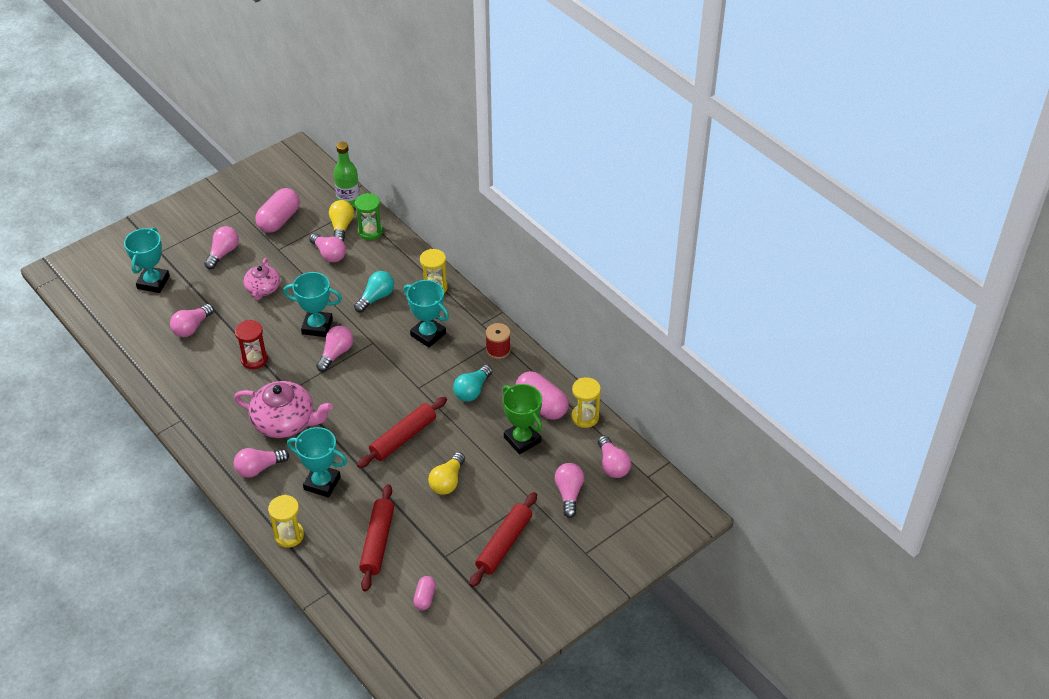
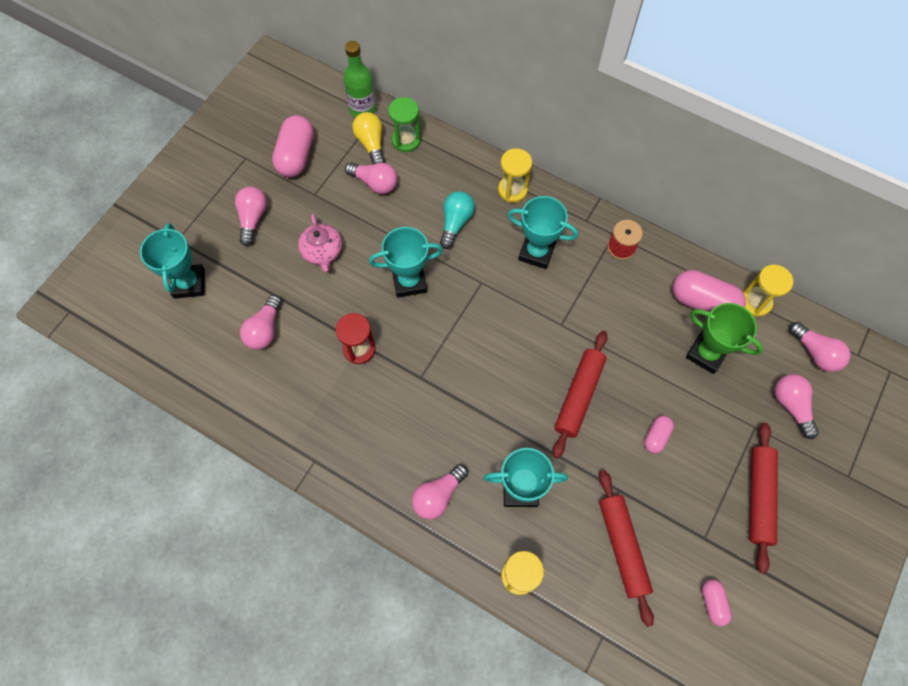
camera: 20 degrees left, 20 degrees up
(285, 422) = (436, 421): pink teapot -> none
(336, 354) = (448, 310): pink light bulb -> none
(447, 481) = (656, 437): yellow light bulb -> pink capsule
(472, 390) = (621, 308): turquoise light bulb -> none

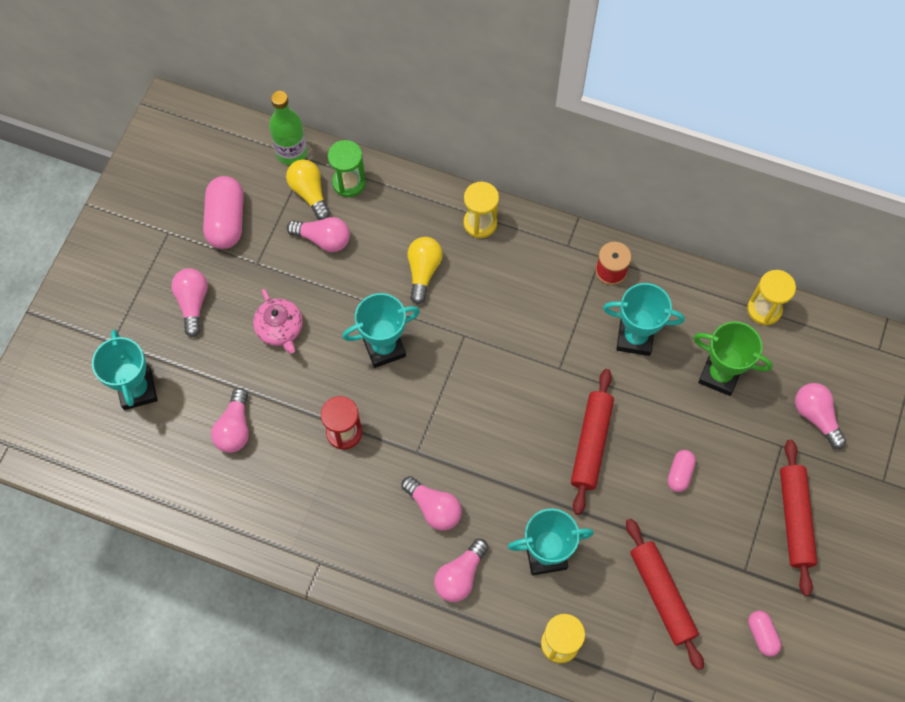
camera: 10 degrees left, 0 degrees up
(455, 223) = (423, 271): turquoise light bulb -> yellow light bulb
(536, 252) = (519, 291): turquoise trophy -> turquoise trophy (635, 338)
(703, 302) = (708, 318): pink capsule -> none
(815, 353) = (834, 355): pink light bulb -> pink light bulb (434, 508)

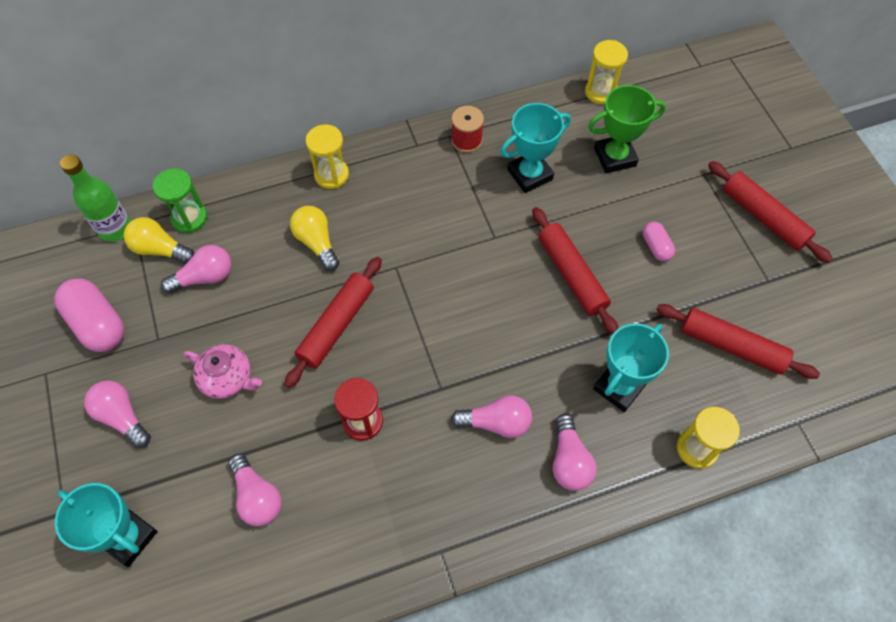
camera: 40 degrees left, 5 degrees down
(384, 347) = (336, 325): turquoise trophy -> red rolling pin
(762, 635) = (826, 317): pink capsule -> none
(816, 416) = (706, 138): pink light bulb -> none

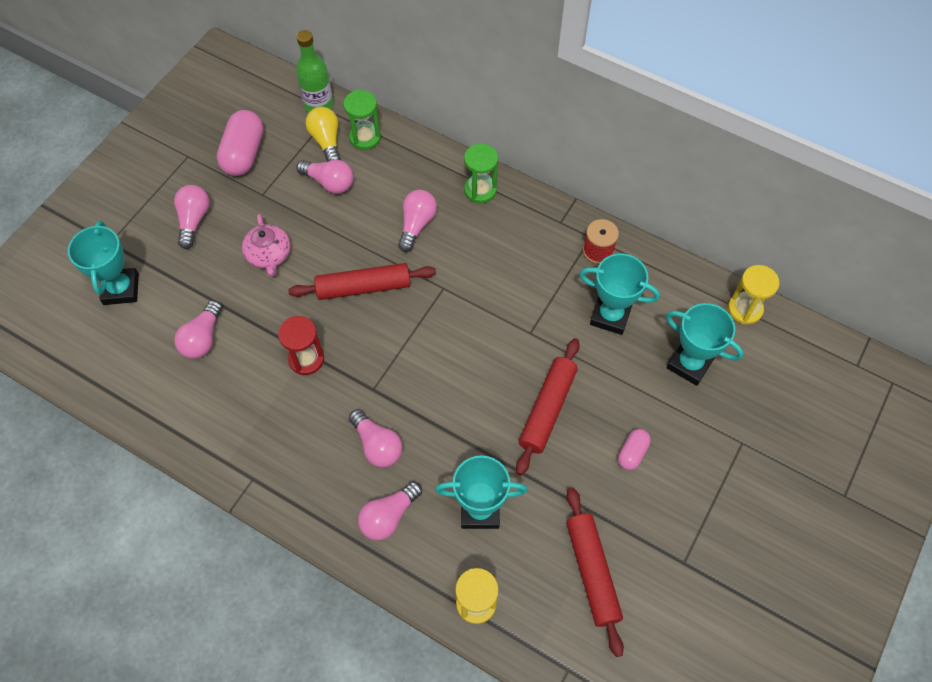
camera: 50 degrees right, 0 degrees up
(317, 242) = (416, 225): yellow light bulb -> pink light bulb
(331, 175) = (480, 190): yellow hourglass -> green hourglass
(614, 157) = (689, 364): green trophy -> turquoise trophy
(763, 217) = (745, 518): red rolling pin -> none

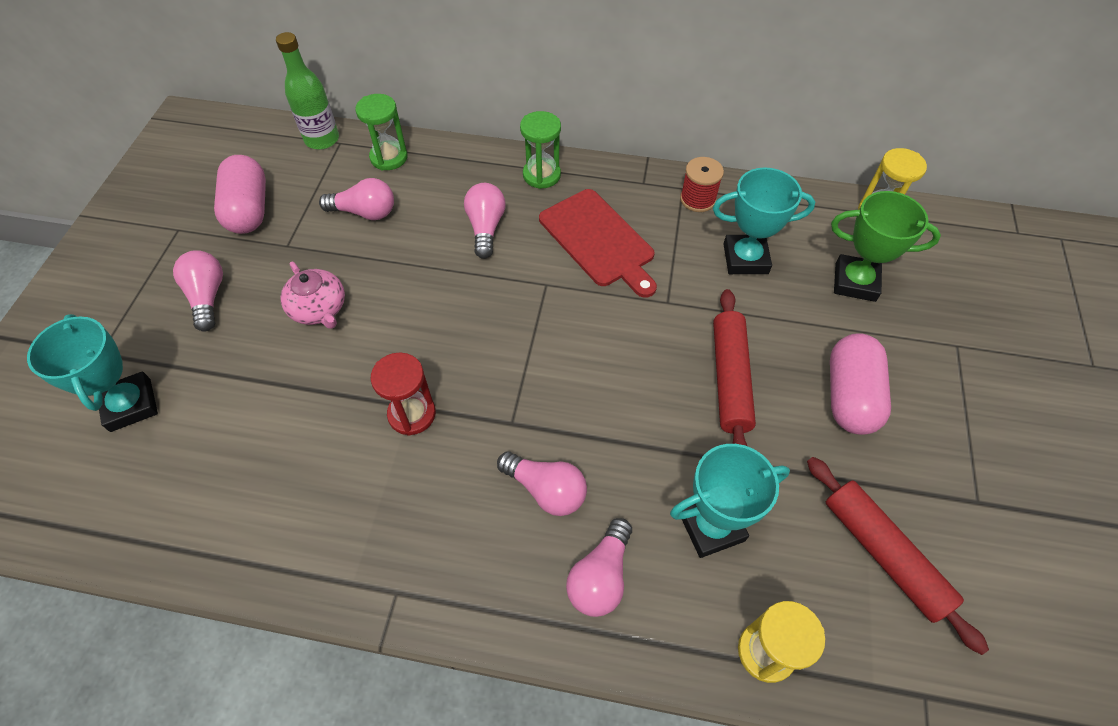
camera: 20 degrees left, 5 degrees down
(203, 338) = (264, 432): pink light bulb -> none
(326, 141) = (345, 172): yellow light bulb -> none
(363, 287) = (451, 310): red rolling pin -> none
(500, 263) = (598, 240): none -> red cutting board
(632, 453) = (849, 396): pink capsule -> pink capsule, size x1.88
(689, 364) = (855, 282): turquoise trophy -> green trophy

